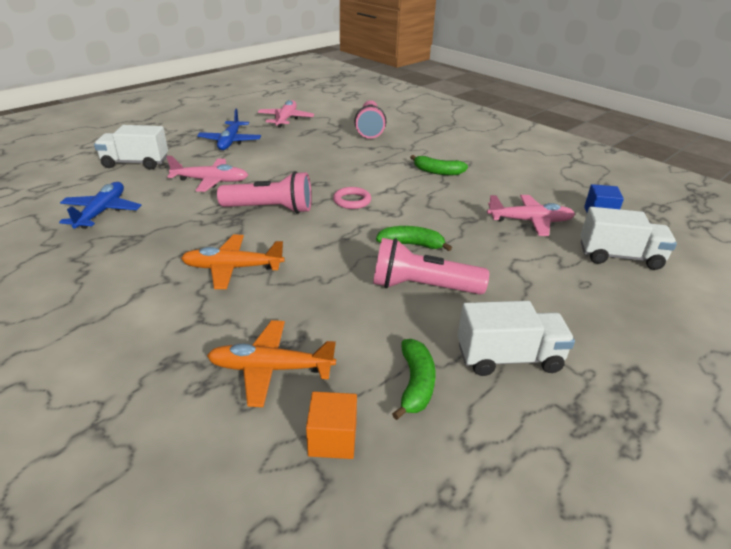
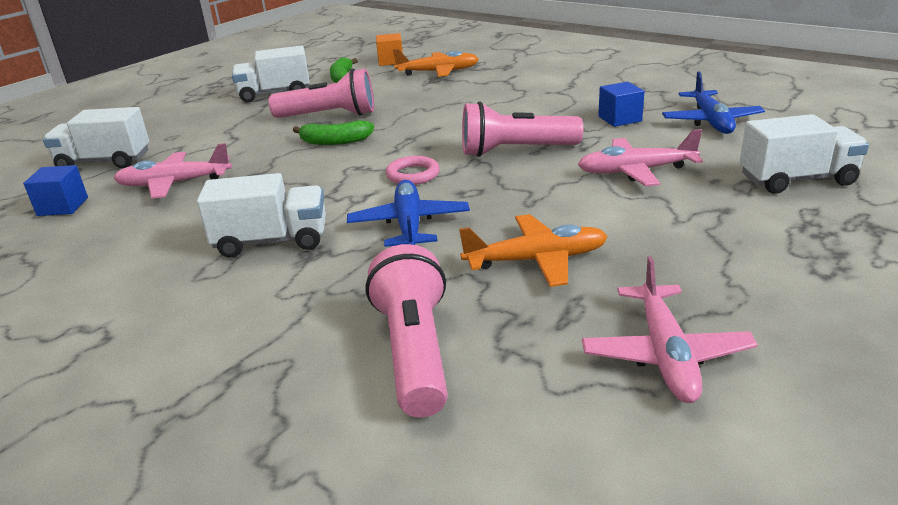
camera: 175 degrees right, 5 degrees down
(161, 227) = (619, 119): none -> blue cube
(230, 141) = (708, 250): blue plane -> blue plane (409, 225)
(233, 268) = (509, 104): orange plane -> orange plane (536, 260)
(438, 172) = (272, 241): green banana -> white truck

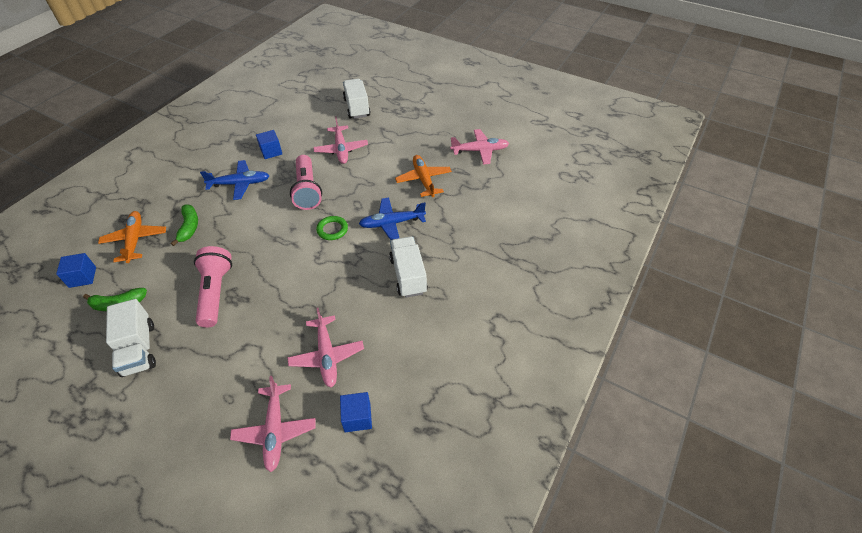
camera: 100 degrees left, 20 degrees up
(104, 162) = (275, 430): white truck -> pink plane
(335, 142) = (271, 277): green banana -> green banana (189, 227)
(391, 61) = (82, 277): orange cube -> blue cube
(413, 175) = (332, 230): pink ring -> green ring
(414, 352) = (489, 209): pink flashlight -> none
(711, 121) = (285, 122): blue plane -> blue plane (239, 184)

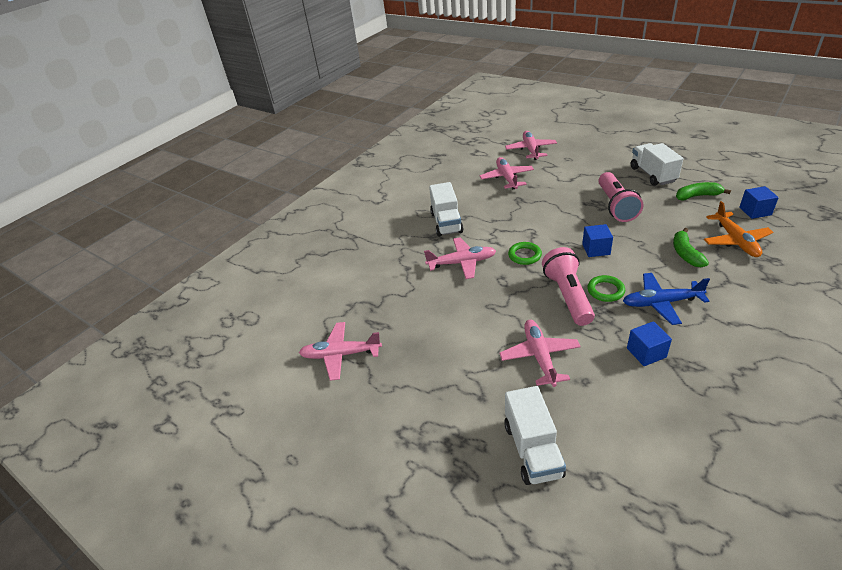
camera: 170 degrees left, 10 degrees down
(276, 194) = (605, 291): none -> green ring
(357, 417) = (480, 156): blue cube -> blue cube (596, 249)
(392, 223) = (462, 263): blue plane -> pink plane
(424, 180) = (423, 311): orange plane -> none

